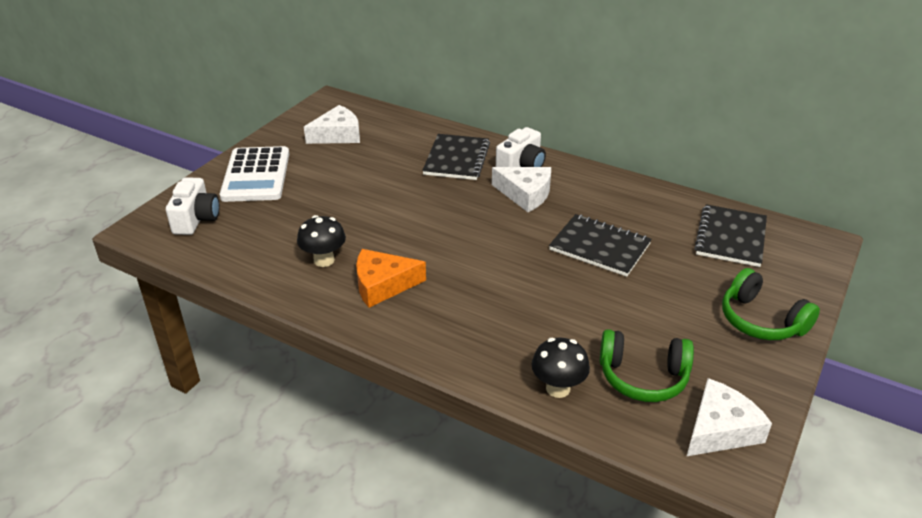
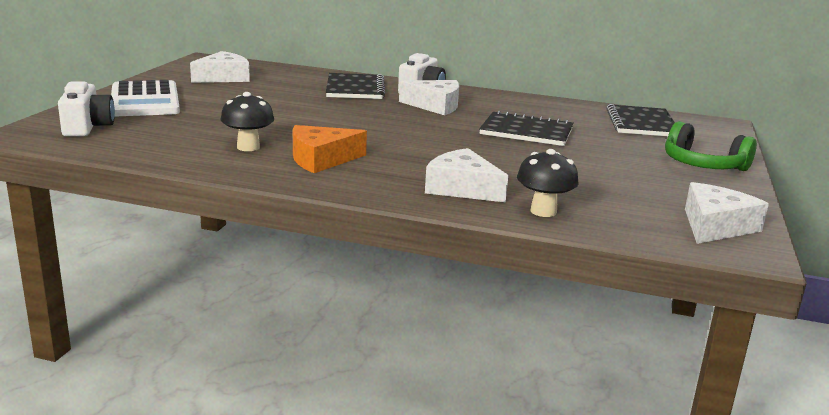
camera: 15 degrees left, 15 degrees down
(495, 343) = (462, 188): none -> white cheese
(643, 377) = (620, 201): green headphones -> none

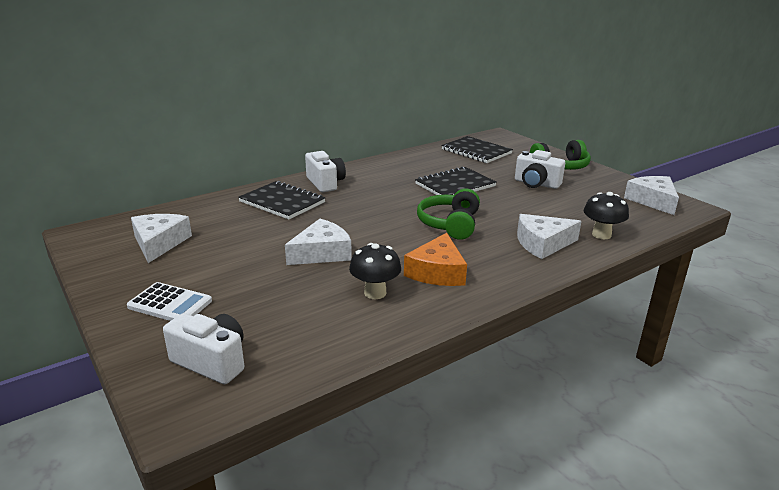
camera: 50 degrees left, 5 degrees up
(145, 101) = (170, 304): white calculator -> white calculator, size x0.62
(429, 146) = (450, 224): none -> green headphones
(435, 106) = (365, 191): white cheese -> white cheese (322, 253)
(617, 162) = (536, 184): none -> white camera

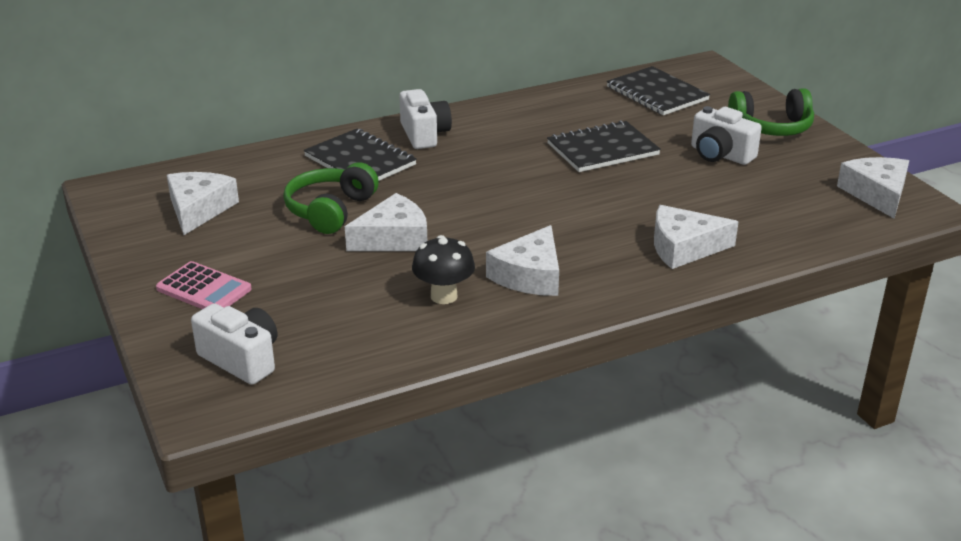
camera: 10 degrees right, 5 degrees up
(170, 304) = (204, 289): white calculator -> pink calculator
(437, 272) = (529, 275): orange cheese -> white cheese
(450, 224) = (572, 210): green headphones -> green headphones (330, 210)
(601, 235) = (771, 241): black mushroom -> none

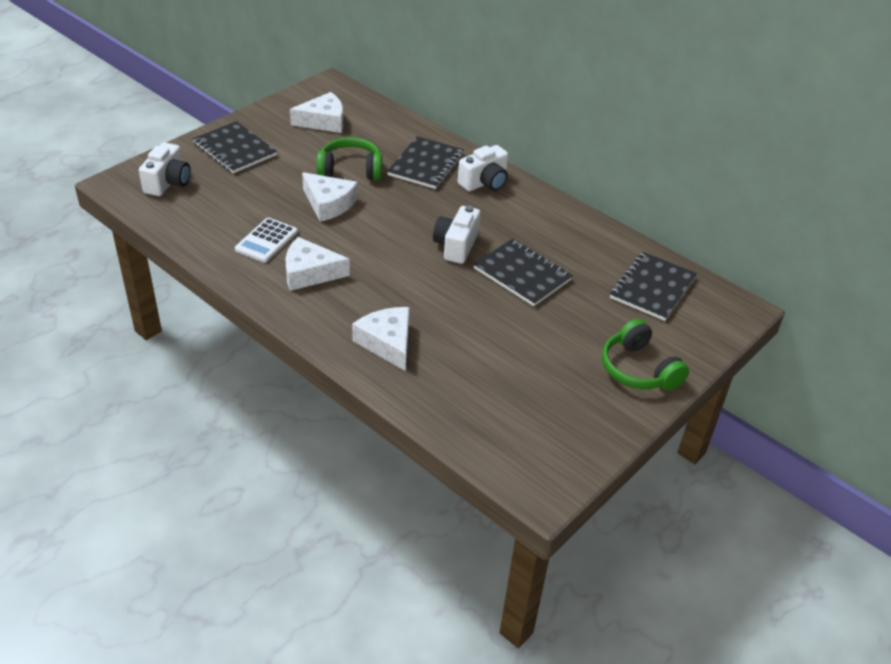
camera: 65 degrees right, 10 degrees up
(204, 289) = (234, 149): pink calculator -> black notebook
(444, 296) = (266, 241): black mushroom -> white calculator
(720, 155) = (559, 343): white camera -> white camera (456, 246)
(877, 194) = (549, 454): white cheese -> none

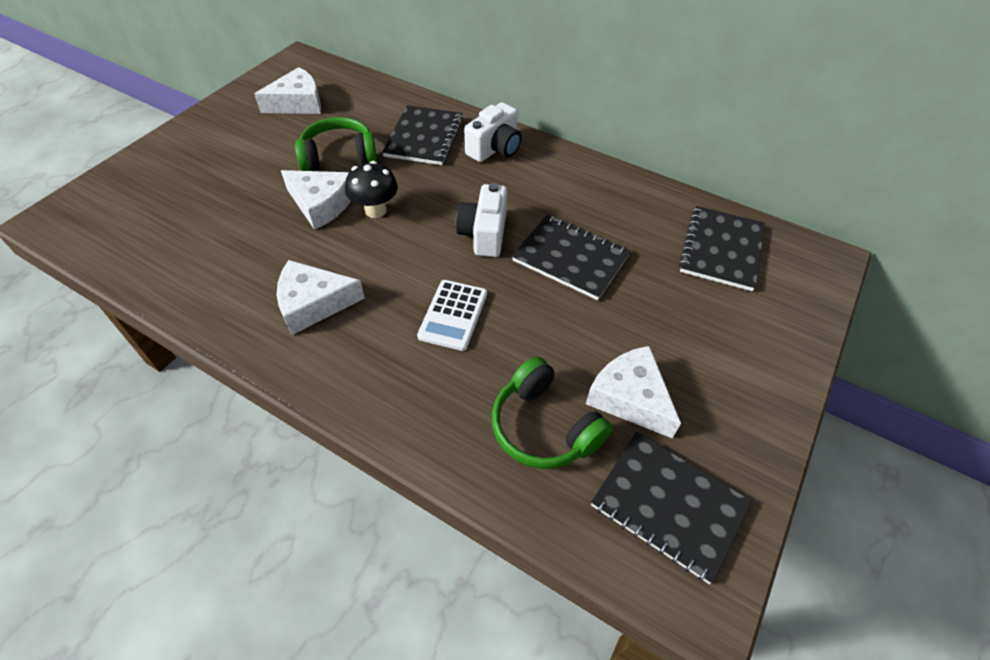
camera: 10 degrees left, 10 degrees up
(168, 182) = (117, 208): white camera -> none
(234, 149) = (197, 152): black notebook -> black notebook (668, 505)
(266, 241) = (252, 267): white calculator -> white calculator (453, 315)
(372, 215) = (375, 210): none -> black mushroom
(387, 343) = (433, 390): white cheese -> white cheese (630, 397)
(638, 369) = (749, 366): green headphones -> green headphones (544, 427)

